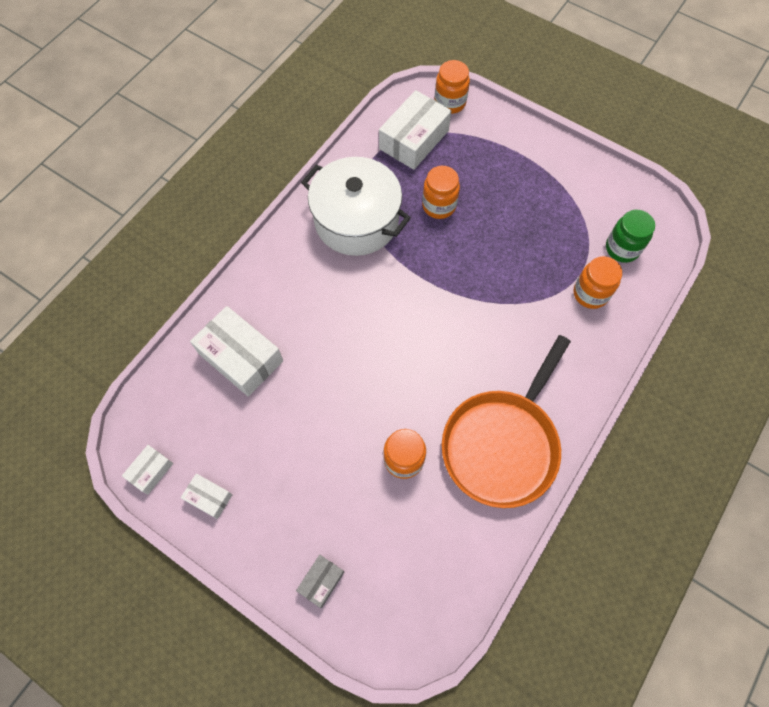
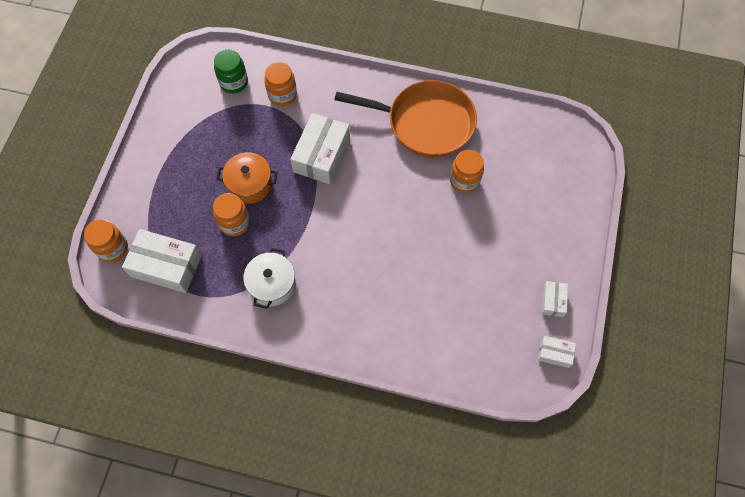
camera: 110 degrees left, 0 degrees up
(241, 357) = (436, 327): white box -> white box (321, 155)
(321, 581) = (569, 204): grey box -> none
(356, 221) = (272, 284): white pot -> white pot, size x0.60
(480, 230) = (250, 184): none -> orange pot

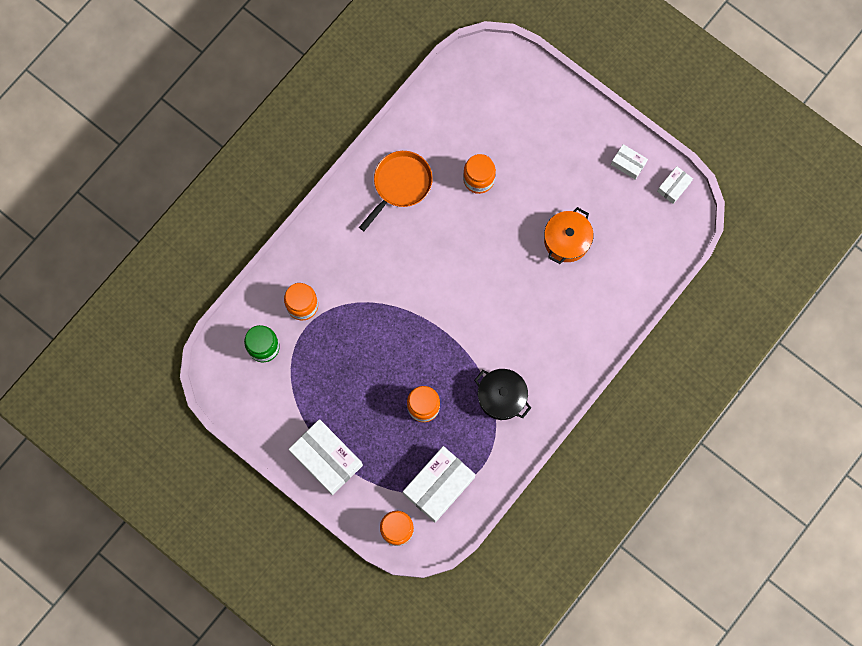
camera: 65 degrees left, 10 degrees up
(250, 184) = (388, 376): orange pot -> orange pot (566, 240)
(272, 284) = (501, 397): white pot -> black pot
(321, 155) = (389, 296): white box -> white box (326, 459)
(425, 122) = (400, 184): orange pan -> orange pan, size x0.64

